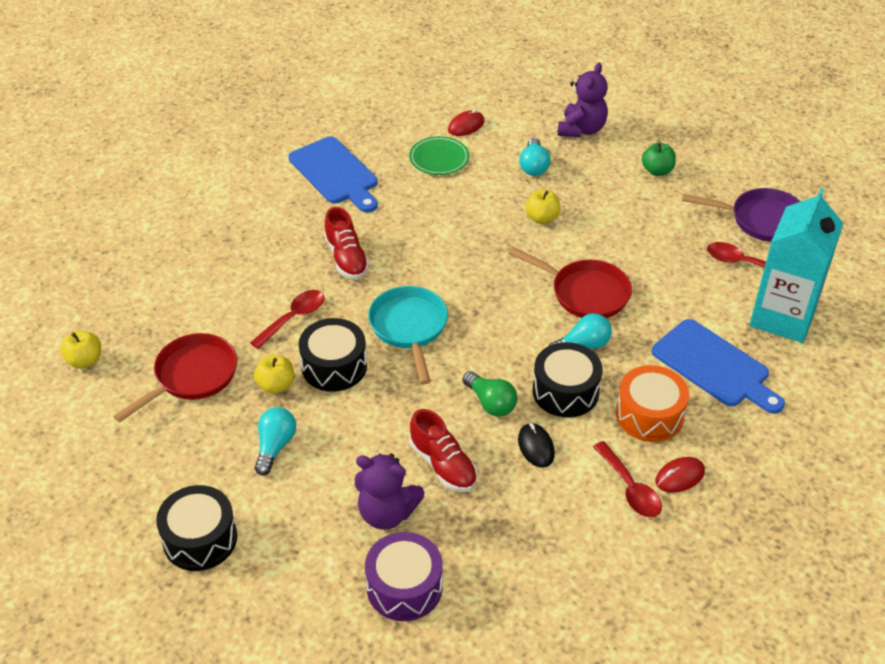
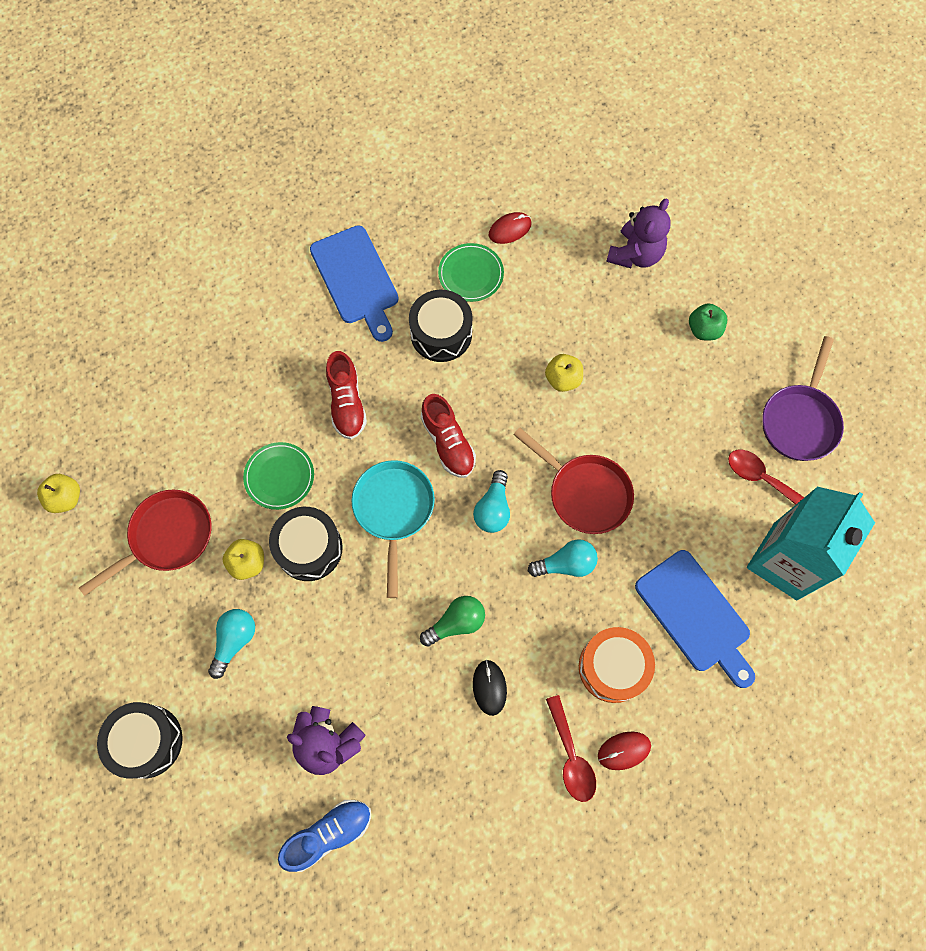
camera: 10 degrees right, 25 degrees up
(293, 318) = (279, 477): red spoon -> green plate
(404, 587) = (328, 834): purple drum -> blue shoe
(443, 464) = (393, 693): red shoe -> red shoe (448, 443)
(490, 403) = (456, 623): green light bulb -> green light bulb turned 90 degrees counterclockwise
(533, 166) = (570, 302): turquoise light bulb -> turquoise light bulb (493, 509)
(565, 391) = (535, 621): black drum -> black drum (441, 333)
(762, 220) = (800, 421): purple pan -> purple pan turned 90 degrees clockwise

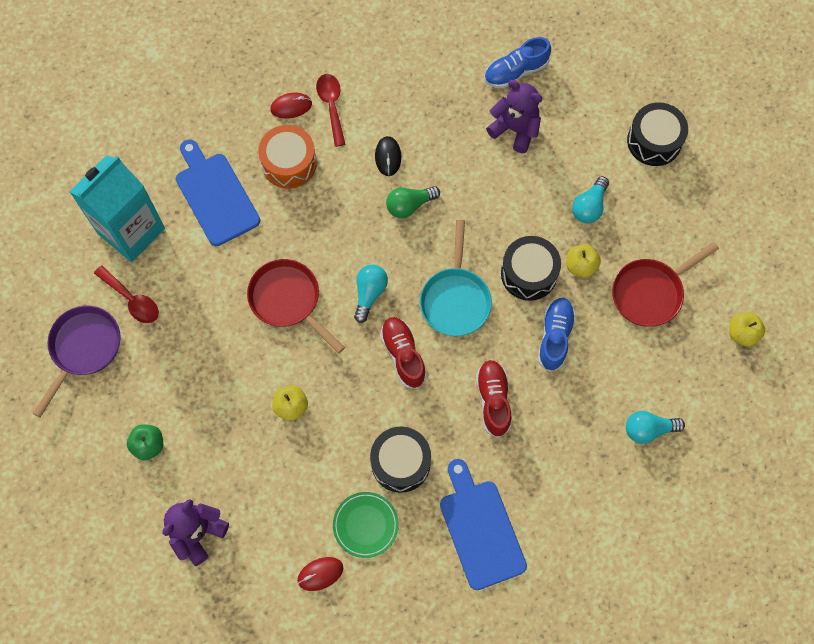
camera: 175 degrees left, 0 degrees up
(279, 477) = (555, 337): green plate -> blue shoe
(566, 564) = (314, 243): turquoise light bulb -> turquoise light bulb (648, 429)

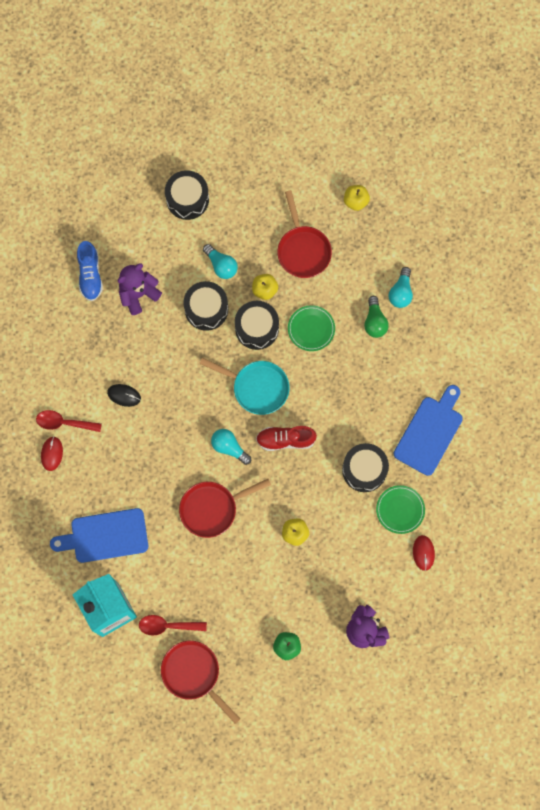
camera: 70 degrees left, 5 degrees up
(83, 348) = (193, 674): purple pan -> red pan
(132, 299) = (167, 626): red spoon -> red spoon turned 150 degrees counterclockwise
(289, 163) = (100, 471): orange drum -> none
(409, 205) = (170, 393): green light bulb -> green light bulb (374, 322)
(480, 529) = (430, 432): blue cutting board -> blue cutting board turned 120 degrees clockwise
(493, 400) = (342, 389): red shoe -> none
(528, 209) = (206, 309): none -> black drum
(555, 337) = (311, 329): blue shoe -> green plate

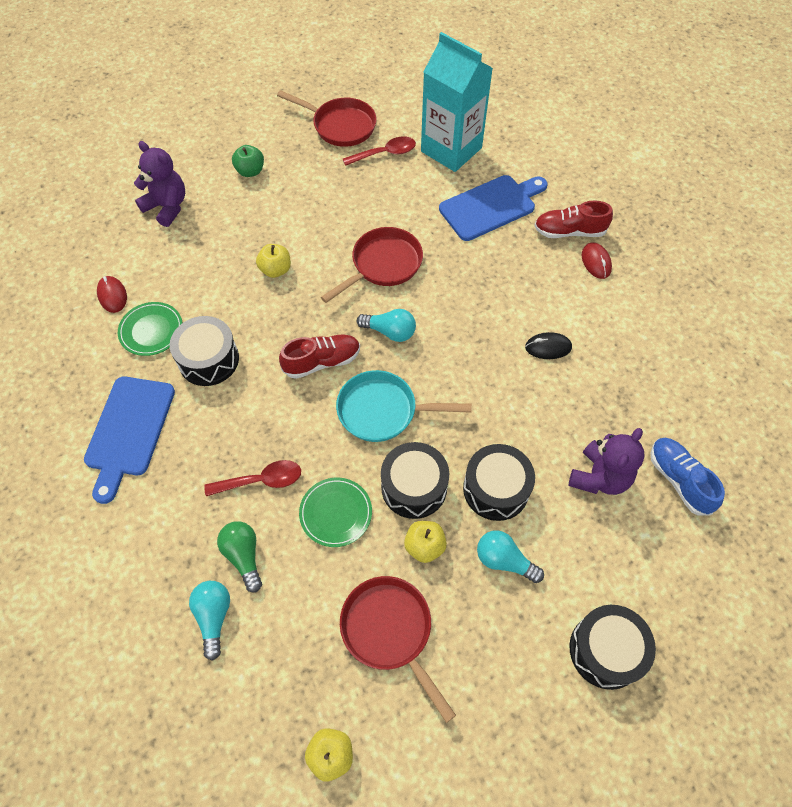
camera: 160 degrees right, 15 degrees down
(56, 489) = (569, 232): none -> red shoe
(64, 423) = (602, 296): red spoon -> red spoon (261, 480)

